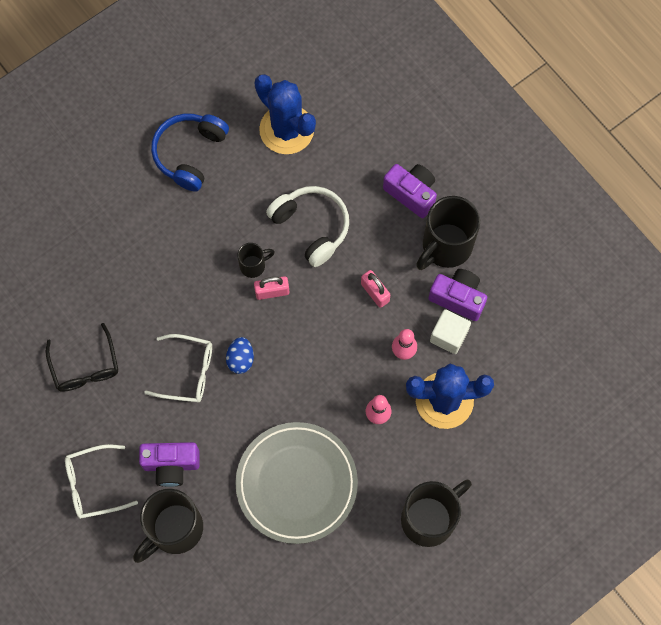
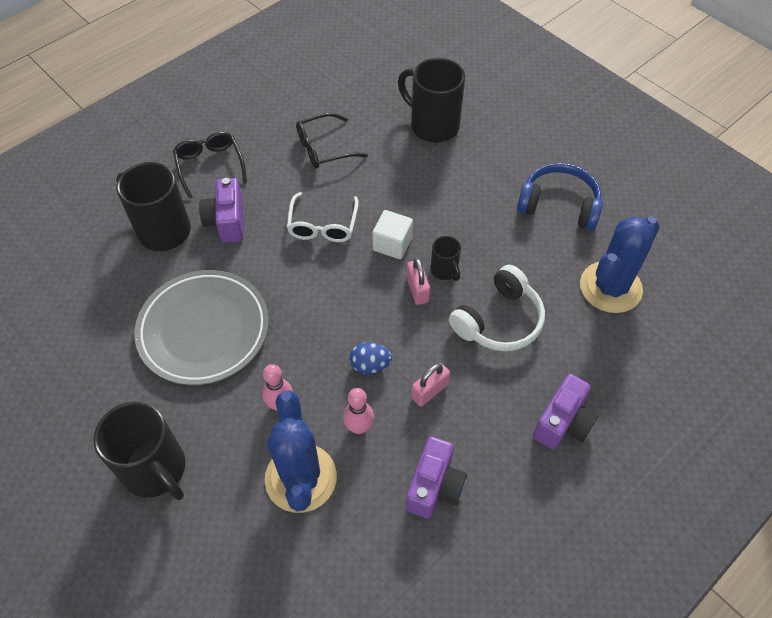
camera: 85 degrees right, 15 degrees down
(94, 484) = (210, 166): white glasses -> black glasses
(240, 359) = (339, 268): blue egg -> blue egg (370, 365)
(445, 246) = (500, 467): black mug -> black mug (433, 125)
(449, 336) = (384, 478): white cube -> white cube (392, 244)

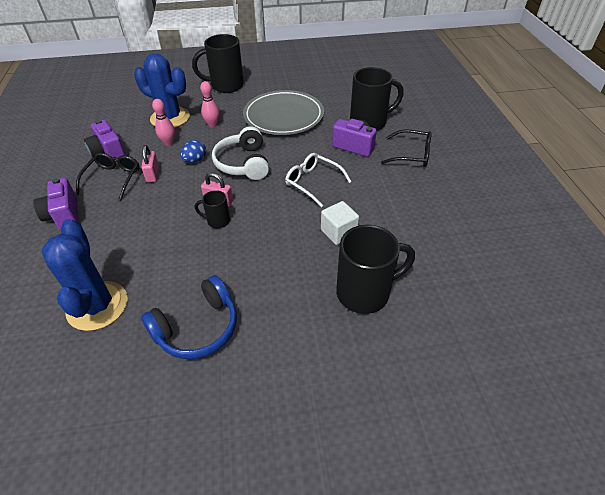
camera: 125 degrees right, 10 degrees down
(324, 148) = (388, 213): black glasses -> black glasses (113, 179)
(392, 244) = (265, 207): white cube -> white cube (338, 232)
(499, 320) = (153, 226): white headphones -> white headphones (243, 163)

